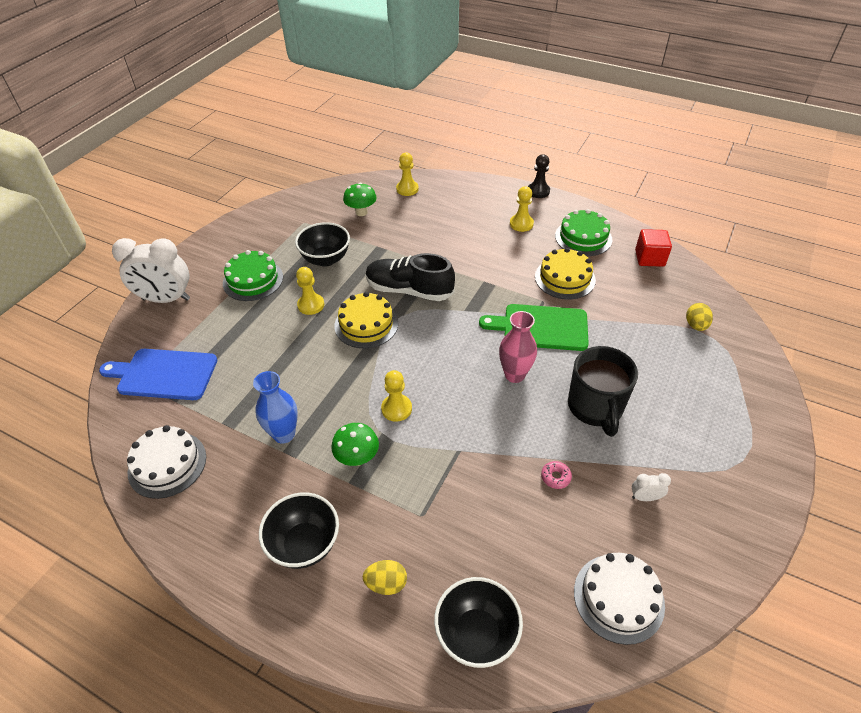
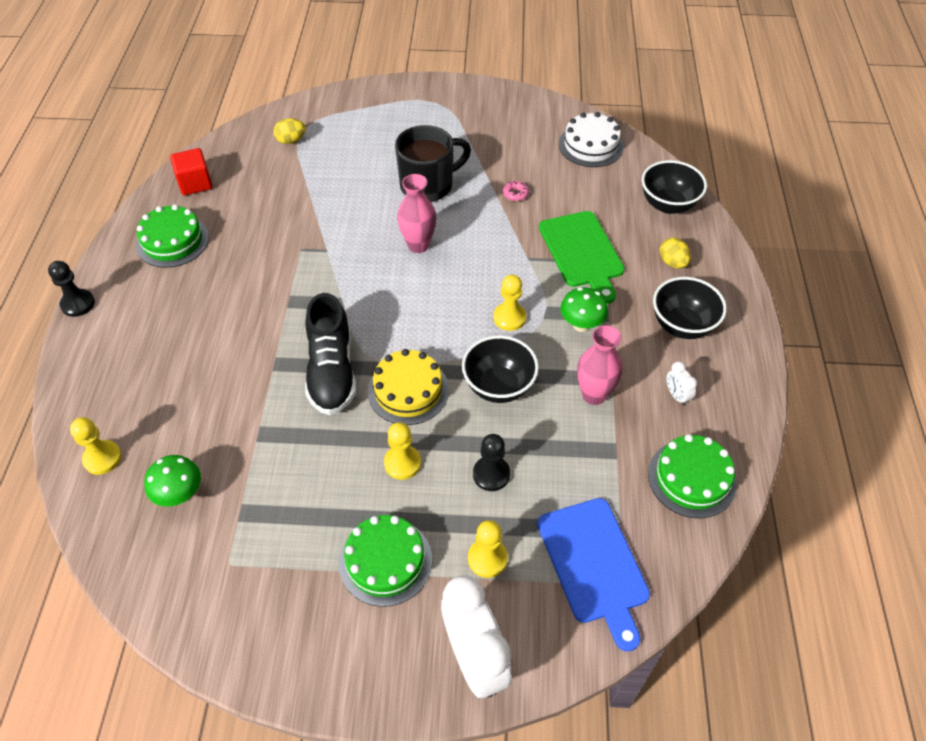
camera: 115 degrees left, 5 degrees up
(167, 464) = (691, 478): white cake -> green cake
(268, 346) = (491, 474): none -> black pawn
(284, 434) = (594, 395): blue vase -> pink vase
(326, 259) = (306, 490): black bowl -> black bowl (498, 386)
(521, 224) = (160, 302): yellow pawn -> yellow pawn (487, 558)
(541, 327) = (343, 242): green cutting board -> green cutting board (582, 252)
(565, 278) = (255, 241): yellow cake -> none
(645, 497) = (502, 145): white clock -> white clock (676, 396)

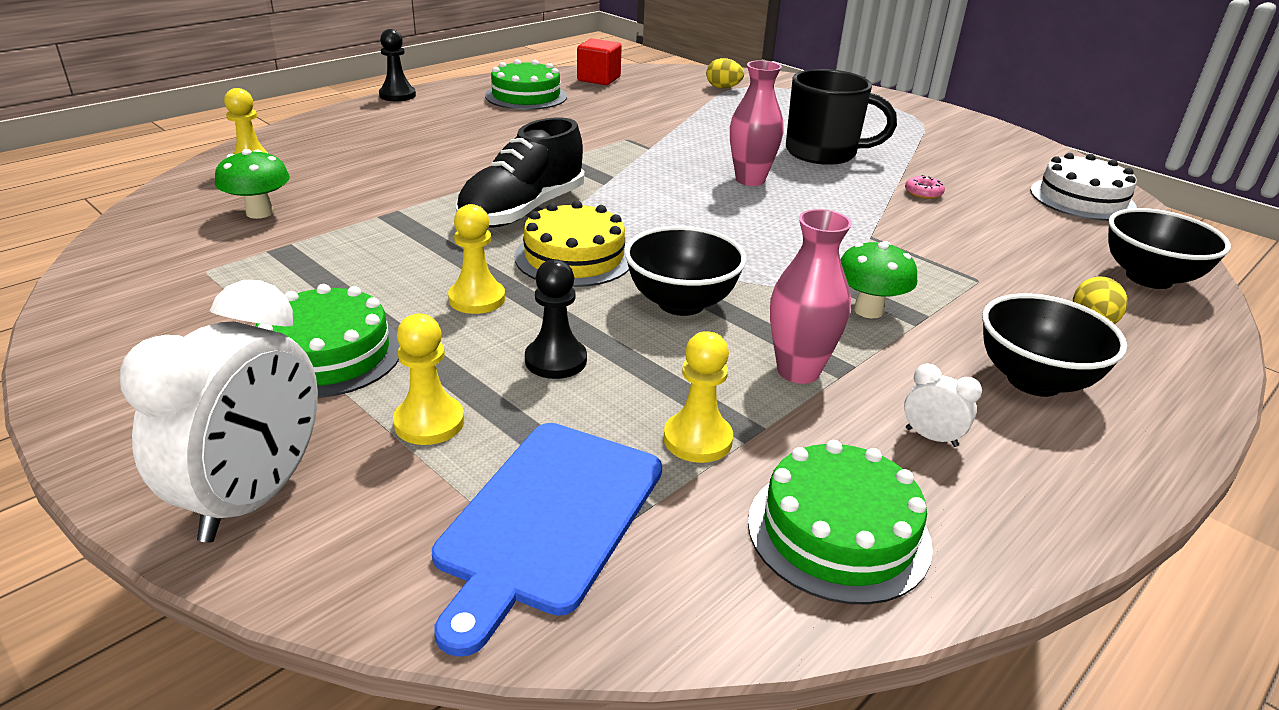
camera: 40 degrees right, 20 degrees down
(509, 318) = (778, 264): yellow pawn -> yellow pawn (697, 439)
(582, 252) = (955, 261): green cutting board -> none
(676, 396) = (931, 437): white clock -> white clock turned 105 degrees clockwise

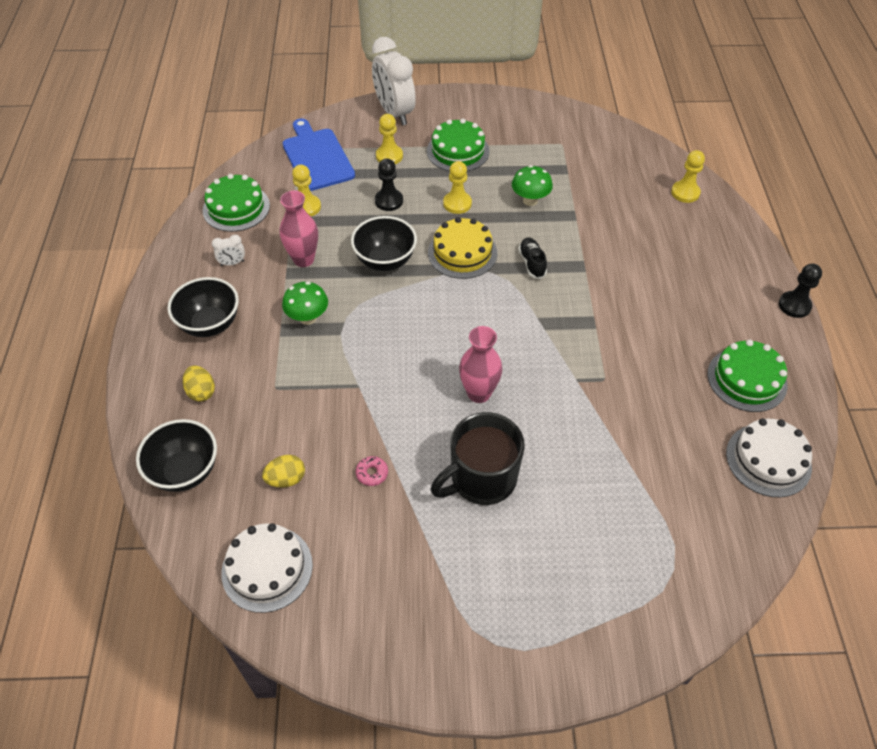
camera: 135 degrees right, 20 degrees up
(259, 213) = (614, 176): green mushroom -> green mushroom (530, 200)
(522, 211) = (532, 263): black shoe -> black shoe, size x0.50
(599, 79) = (768, 460): red cube -> white cake
(723, 88) = (682, 544): yellow egg -> yellow egg (286, 479)

